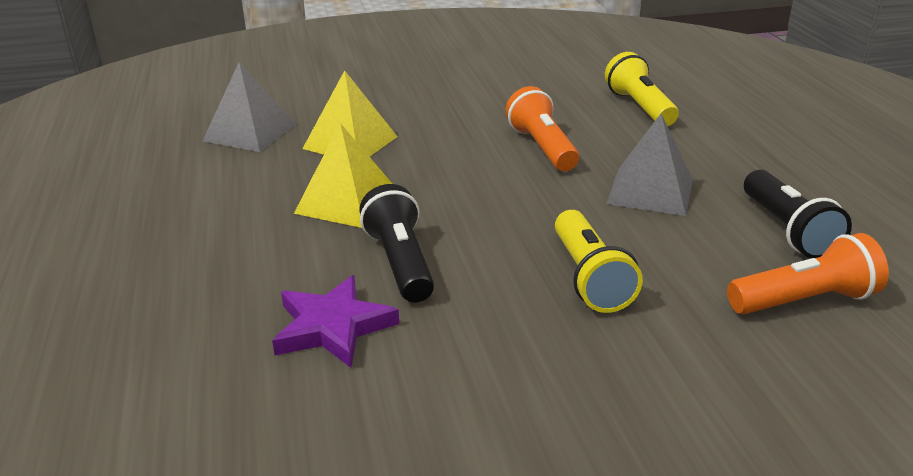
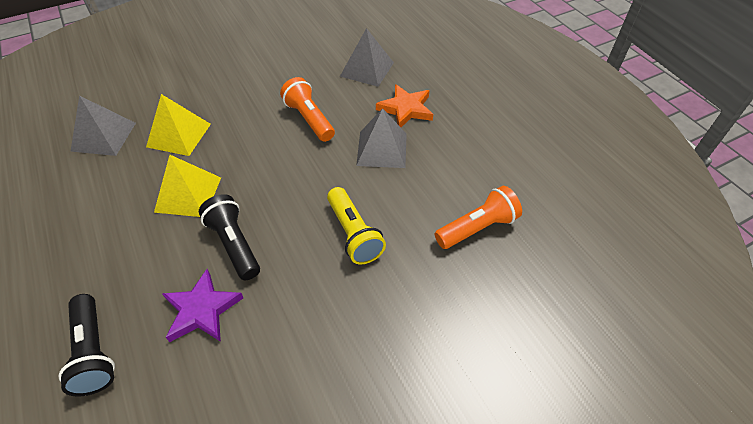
camera: 15 degrees left, 20 degrees up
(639, 107) = (367, 69): yellow flashlight -> grey pyramid
(695, 153) = (406, 109): none -> orange star
(787, 230) = (464, 170): black flashlight -> black flashlight (94, 351)

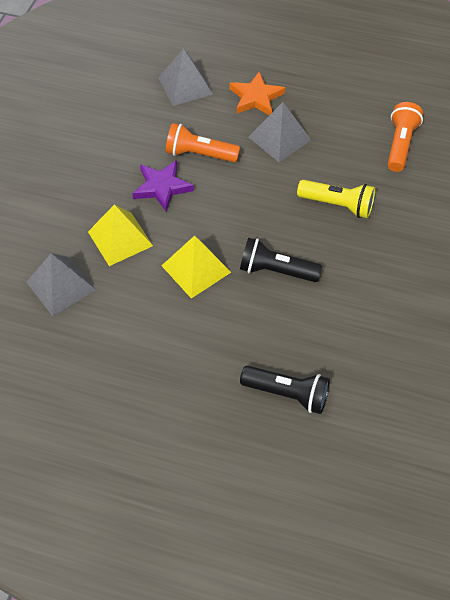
camera: 45 degrees left, 5 degrees up
(202, 310) = (314, 319): purple star -> purple star (162, 187)

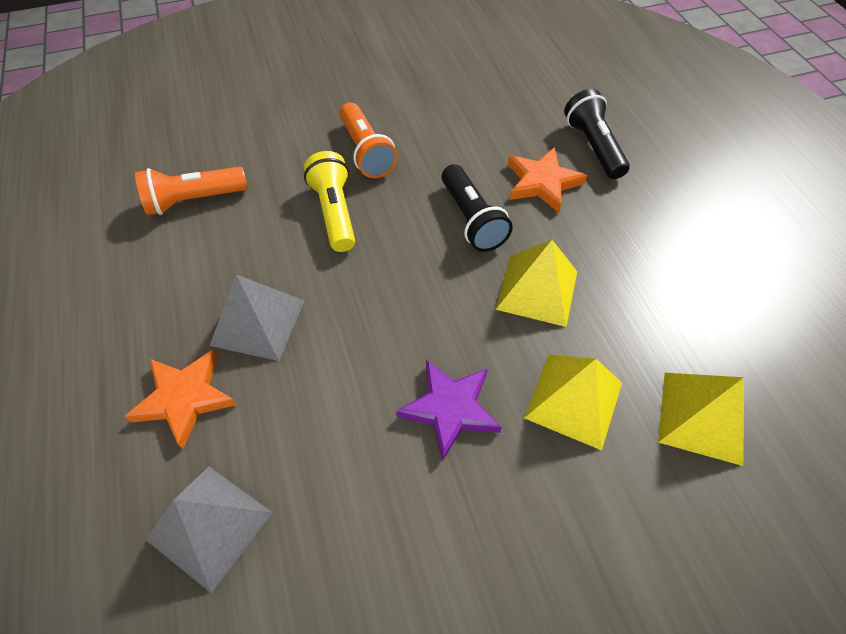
camera: 125 degrees left, 0 degrees up
(61, 286) = (701, 417): grey pyramid -> yellow pyramid
(199, 154) = (354, 401): orange flashlight -> orange flashlight (366, 152)
(277, 333) = (542, 183): none -> orange star

